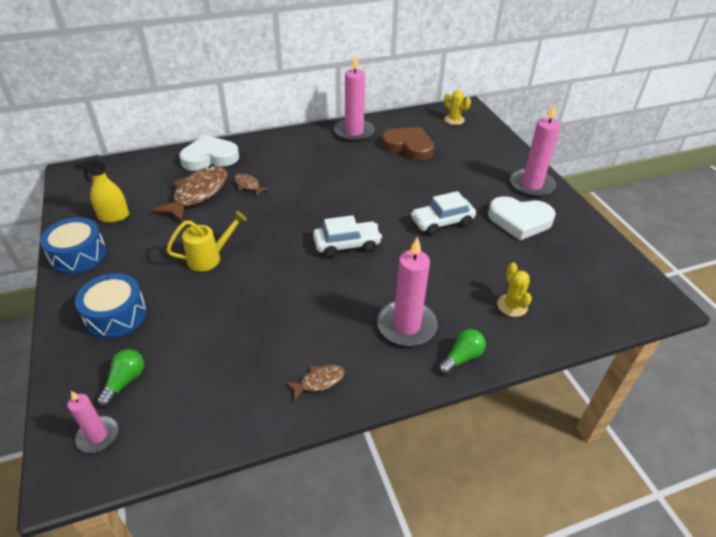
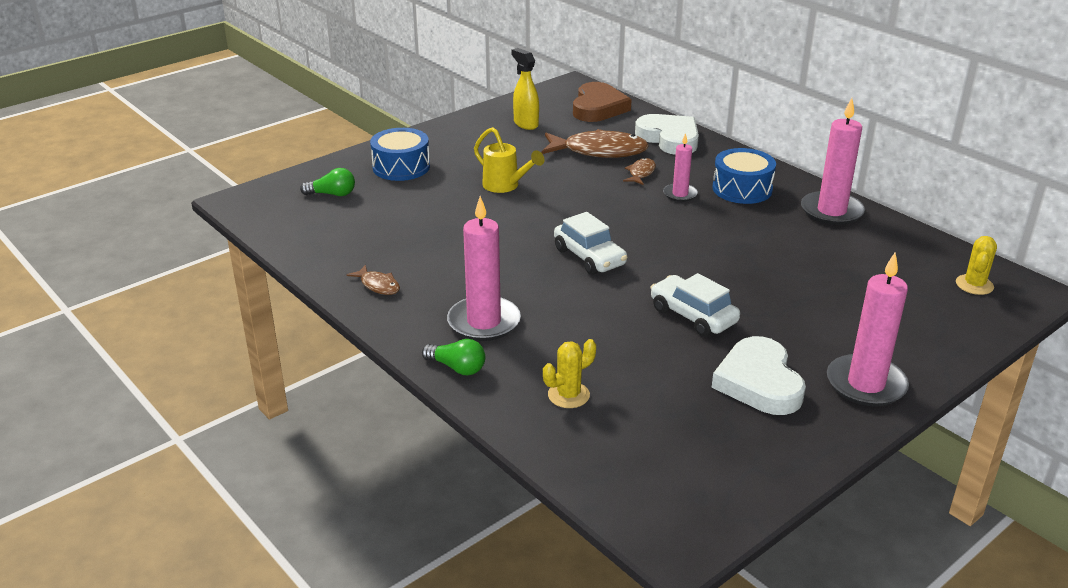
camera: 70 degrees right, 10 degrees down
(78, 255) = (462, 127): blue drum -> blue drum (742, 189)
(98, 436) = (276, 201): pink candle -> pink candle (680, 194)
(408, 147) = (846, 259): brown heart -> brown heart (598, 108)

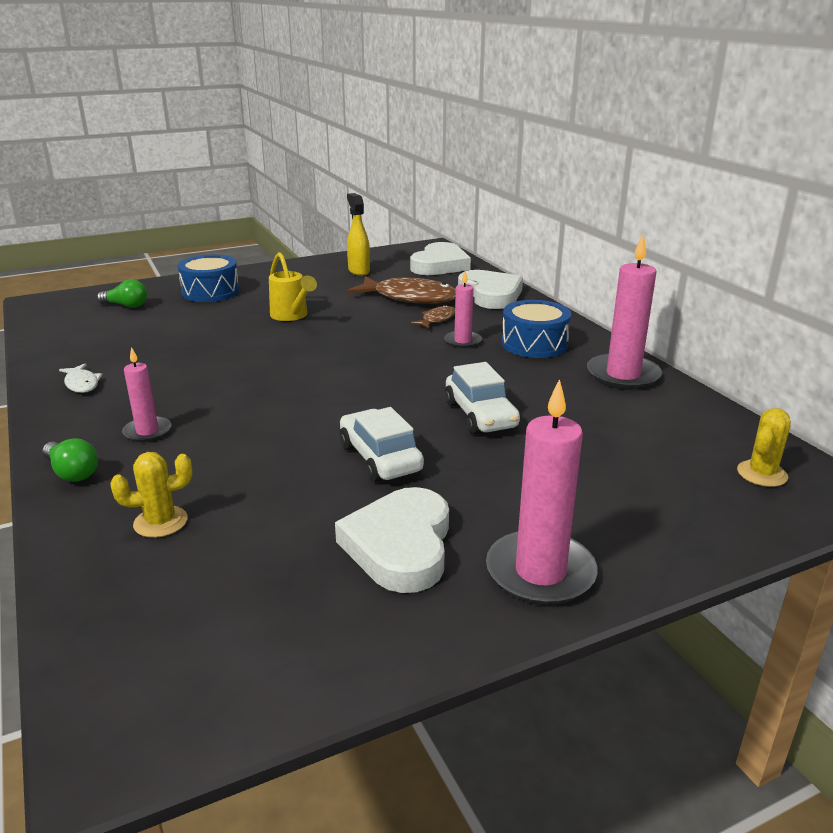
camera: 15 degrees right, 5 degrees down
(378, 285) = (82, 384): brown fish -> white fish
(484, 322) = (147, 431): pink candle -> pink candle, size x0.56
(589, 257) = (317, 385): white car -> white car (480, 415)
(598, 108) = (440, 265): brown heart -> white heart

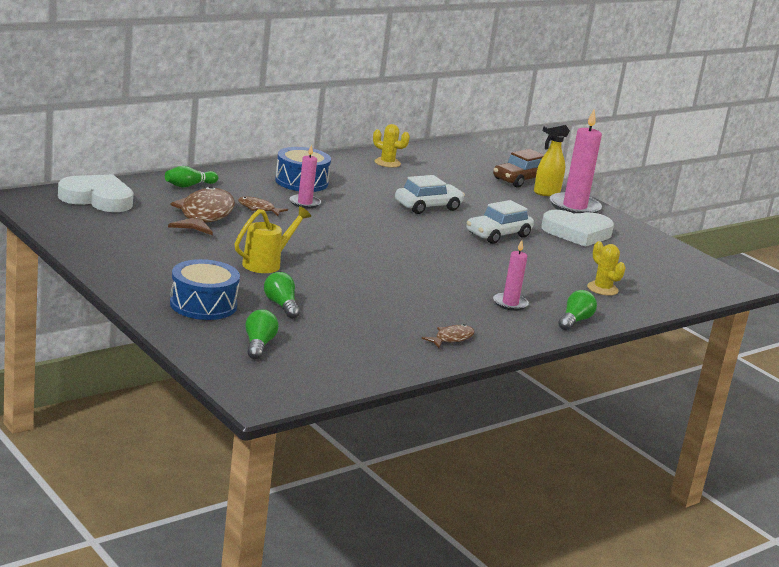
camera: 105 degrees left, 5 degrees down
(82, 384) = (451, 338): white fish -> brown fish
(197, 317) = (281, 305): none -> green light bulb
(359, 271) = (120, 234): yellow spray bottle -> yellow spray bottle (546, 192)
(490, 295) = (189, 185): white heart -> green bowling pin
(623, 375) = (347, 164): pink candle -> none
(666, 527) = (520, 180): none -> brown car
(762, 474) = (457, 154): yellow cactus -> yellow cactus (387, 163)

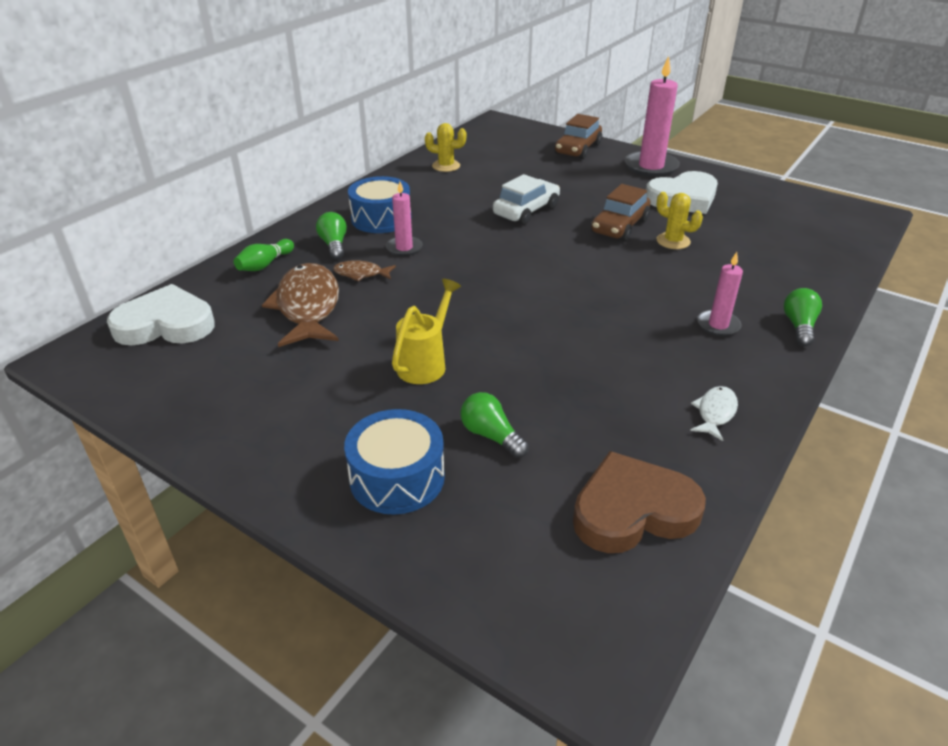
camera: 15 degrees left, 15 degrees up
(258, 345) = (516, 535): green light bulb -> green light bulb (334, 245)
(343, 357) = (633, 510): none -> brown heart
(451, 338) = (715, 413): brown fish -> white fish
(498, 235) = (619, 226): white car -> brown car
(546, 192) = (612, 157): yellow spray bottle -> none
(602, 289) = (775, 267): yellow cactus -> yellow cactus (673, 241)

